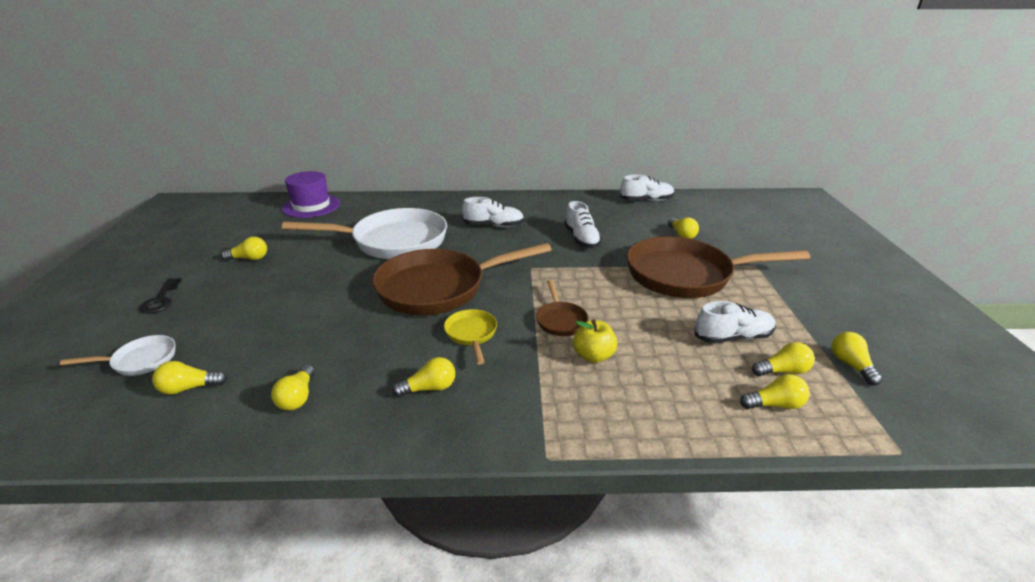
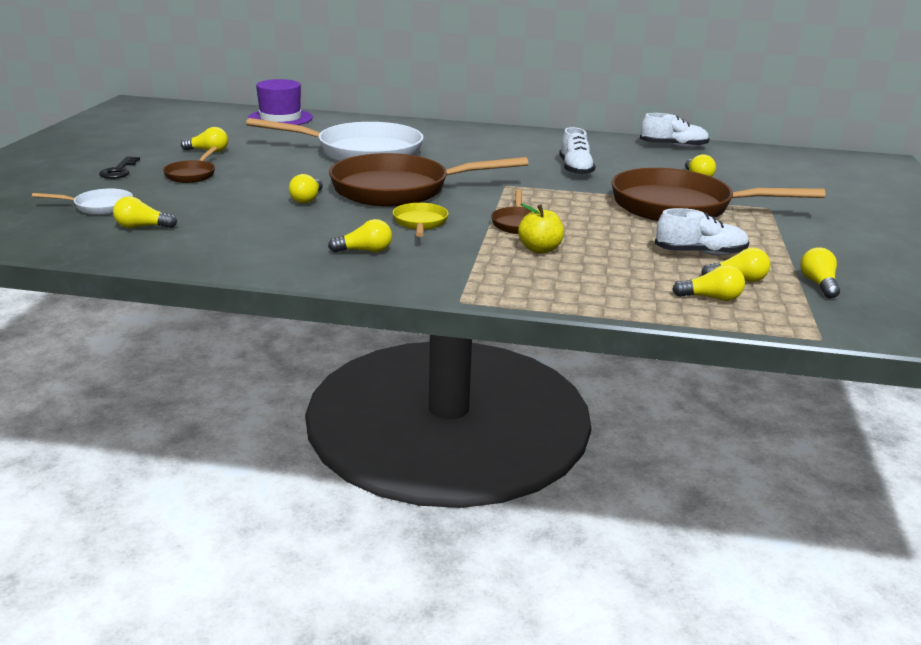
camera: 10 degrees right, 5 degrees down
(236, 295) = (192, 175): none -> brown pan
(298, 397) = (239, 243): yellow light bulb -> yellow light bulb (307, 199)
(493, 226) = (478, 150): white shoe -> none

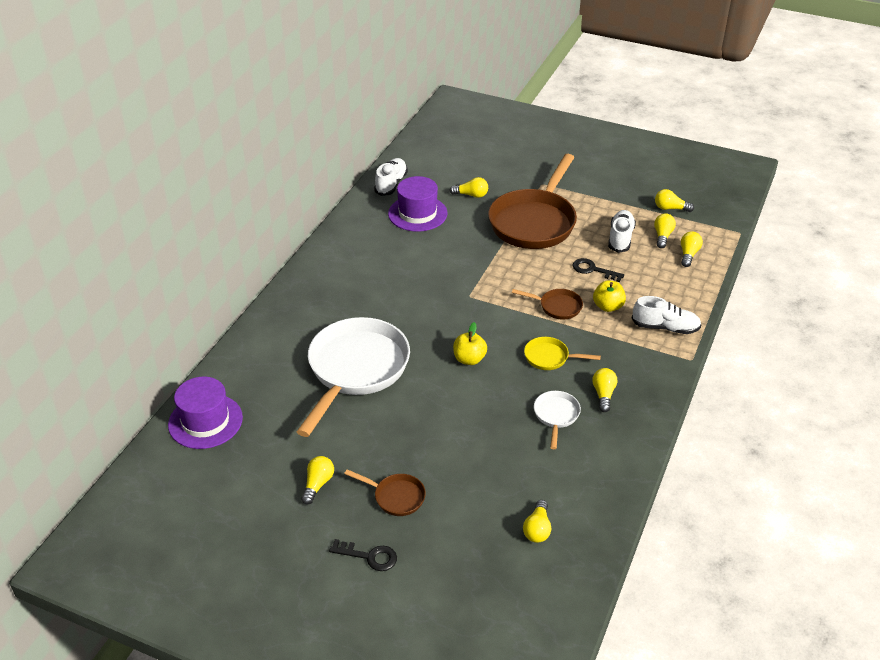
camera: 75 degrees left, 15 degrees up
(99, 206) = (479, 564): white pan -> white pan (556, 416)
(307, 199) = (483, 418): yellow light bulb -> none
(398, 190) = (469, 359): brown pan -> yellow apple
(575, 169) = (438, 250): white shoe -> white shoe (665, 327)
(611, 239) = (593, 270): none -> black key
(632, 158) = (417, 213): none -> purple hat

